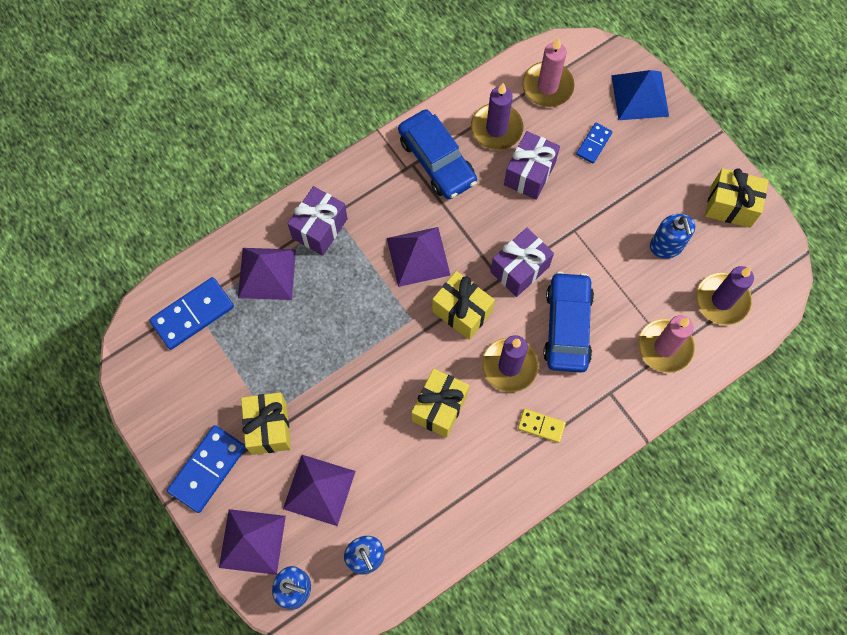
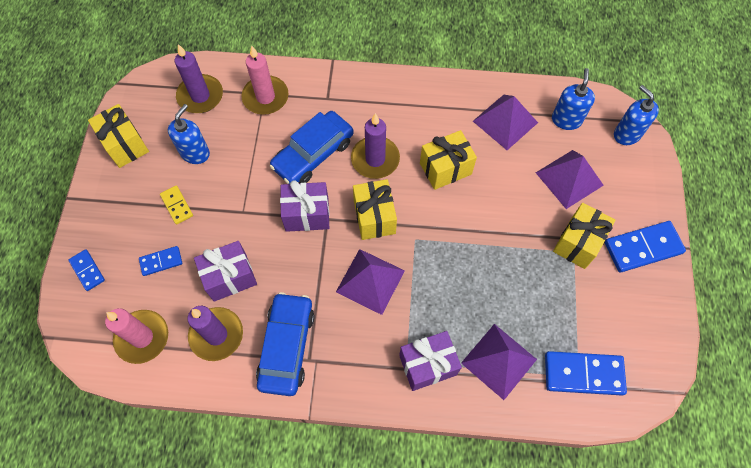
camera: 140 degrees left, 5 degrees down
(252, 541) = (638, 180): purple pyramid -> purple pyramid (505, 121)
(541, 426) = (389, 111): yellow domino -> yellow domino (177, 205)
(640, 95) = (87, 271): blue pyramid -> blue domino

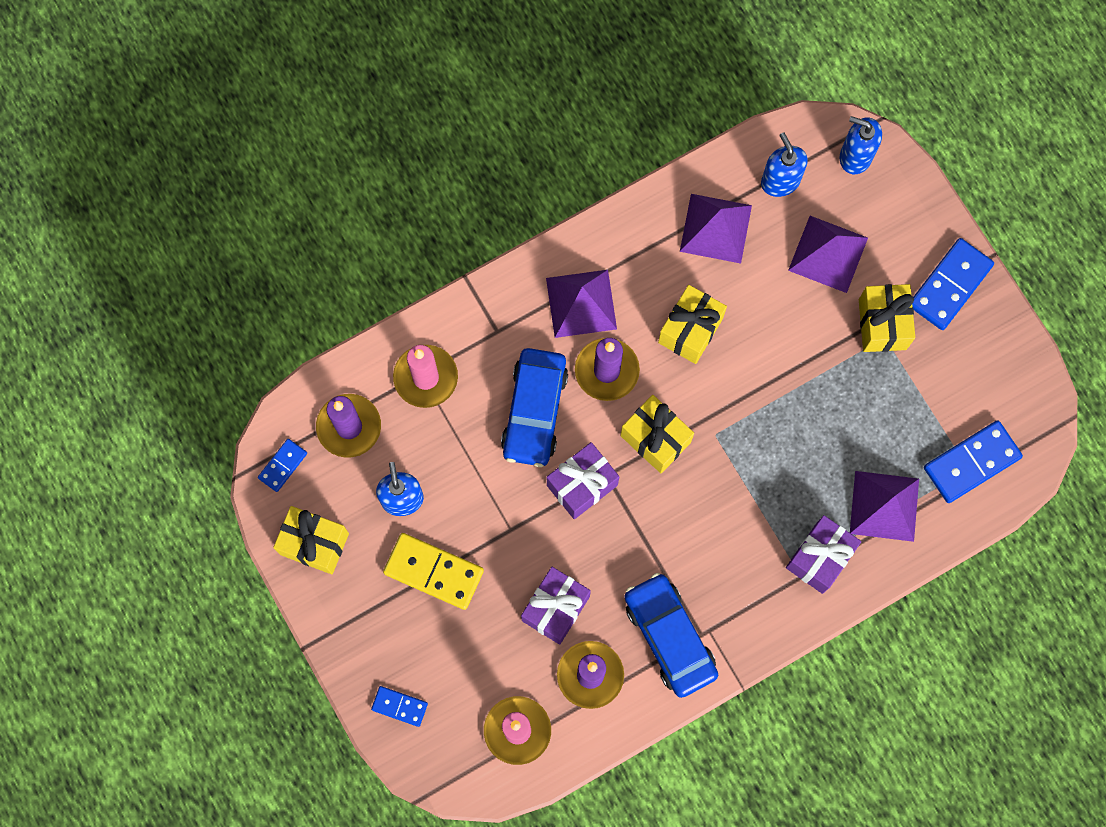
camera: 35 degrees left, 10 degrees up
(161, 261) = (469, 642): blue domino -> blue domino (282, 465)
(177, 205) = (433, 572): yellow domino -> yellow domino, size x1.80
(370, 281) = (702, 512): purple pyramid -> purple pyramid (581, 303)

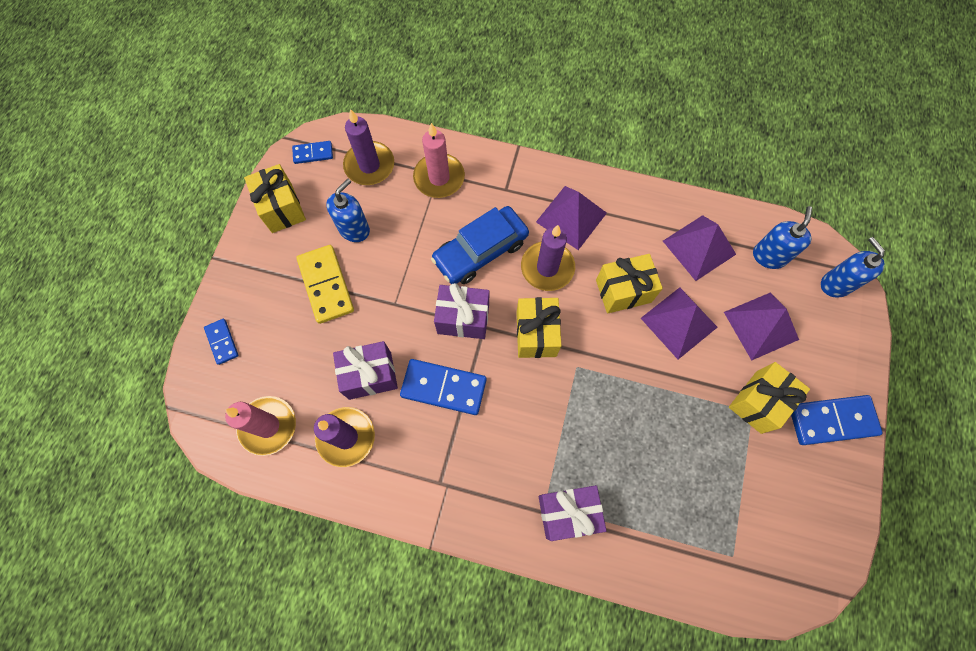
camera: 45 degrees right, 5 degrees down
(669, 637) = (418, 464): blue car -> none
(884, 506) = (647, 522): purple pyramid -> purple pyramid (679, 322)
(971, 463) = (739, 555): blue domino -> blue domino (443, 388)

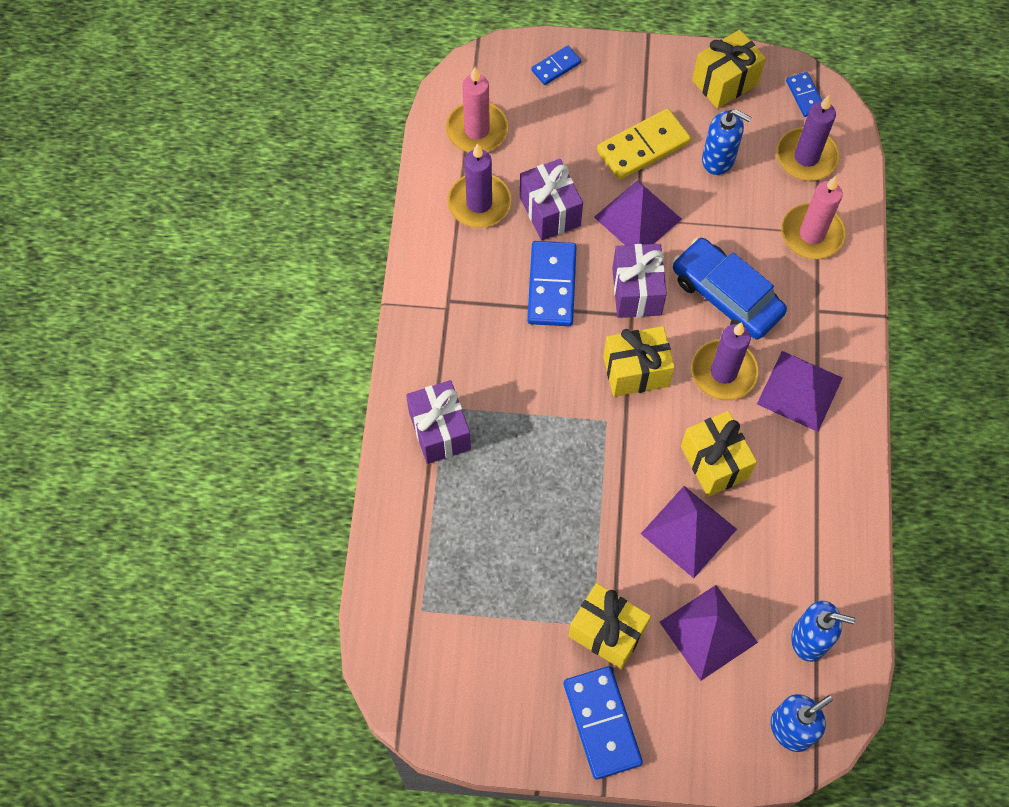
camera: 80 degrees right, 5 degrees down
(699, 247) = (799, 549): purple pyramid -> purple pyramid (637, 218)

